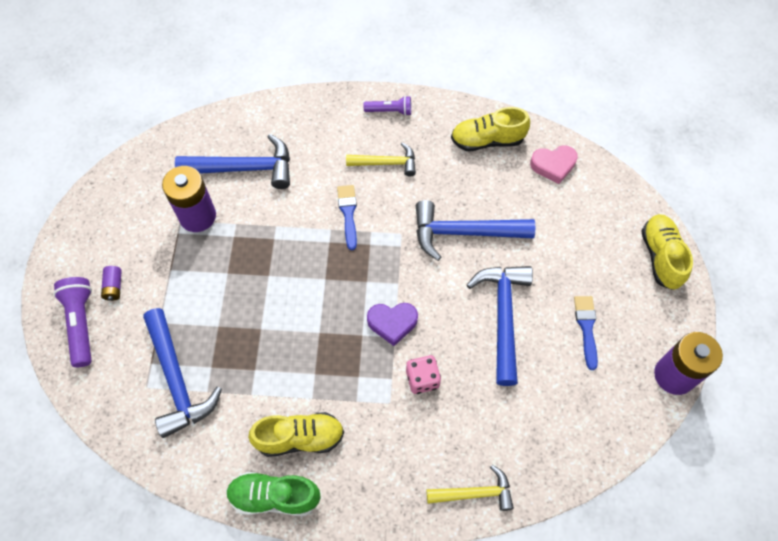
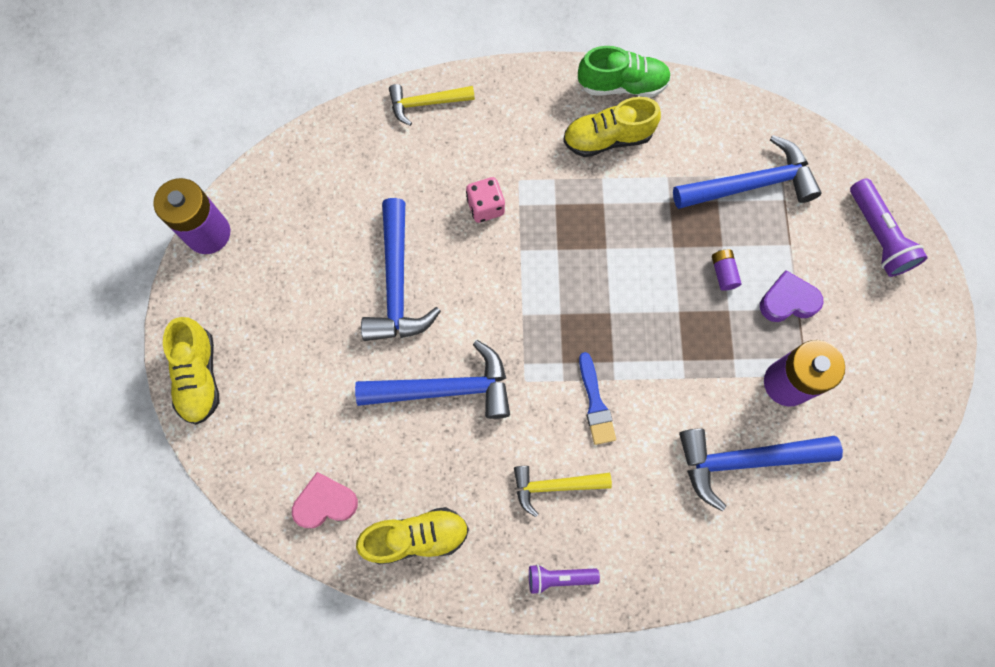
camera: 175 degrees right, 10 degrees up
(114, 287) = (857, 282): purple battery -> purple battery (723, 273)
(177, 380) = (751, 185): blue hammer -> blue hammer turned 105 degrees clockwise
(392, 323) = (524, 266): purple heart -> purple heart (788, 301)
(586, 328) = (300, 279): blue brush -> none

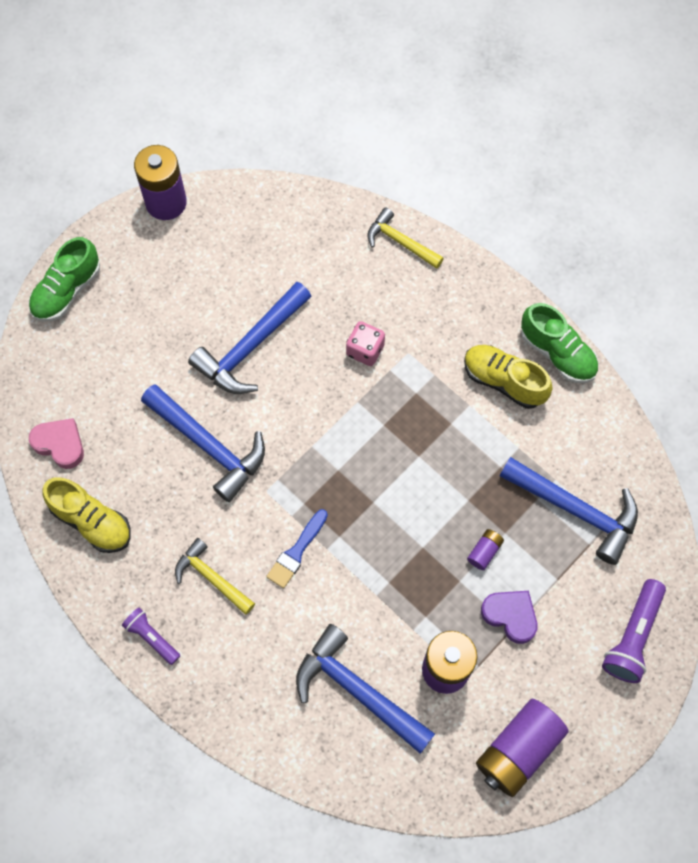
camera: 45 degrees right, 5 degrees down
(199, 376) = (67, 291): yellow shoe -> green shoe
(891, 389) = (518, 750): none -> purple battery

